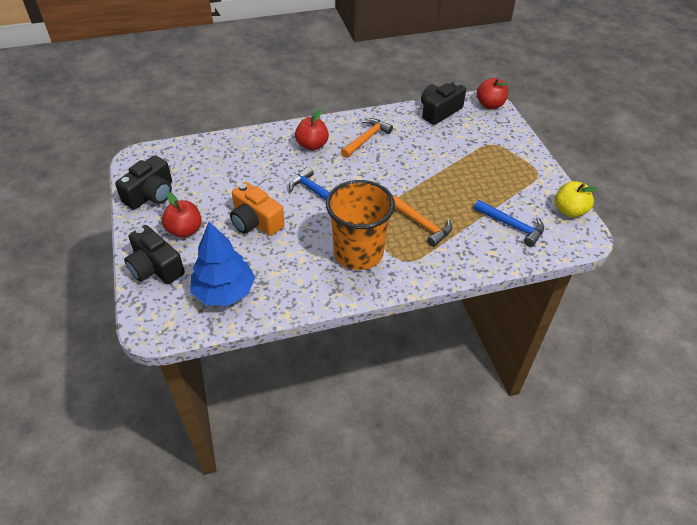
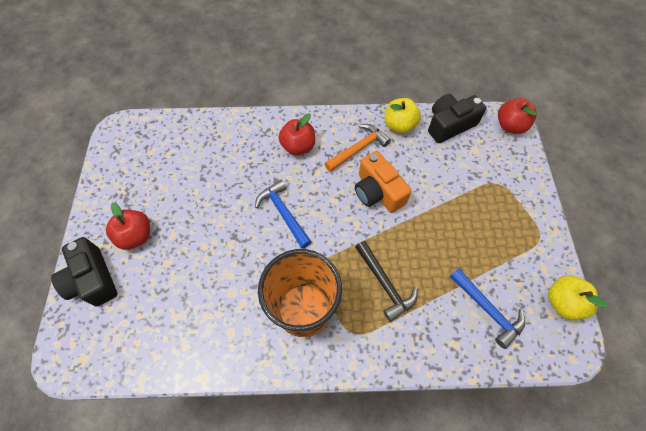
camera: 15 degrees right, 15 degrees up
(151, 194) = (118, 180): black camera -> none
(224, 292) = (150, 329): blue tree -> none
(255, 221) = (209, 240): orange camera -> orange camera (378, 192)
(396, 118) = (399, 125): none -> yellow apple
(422, 224) = (384, 284): orange hammer -> black hammer

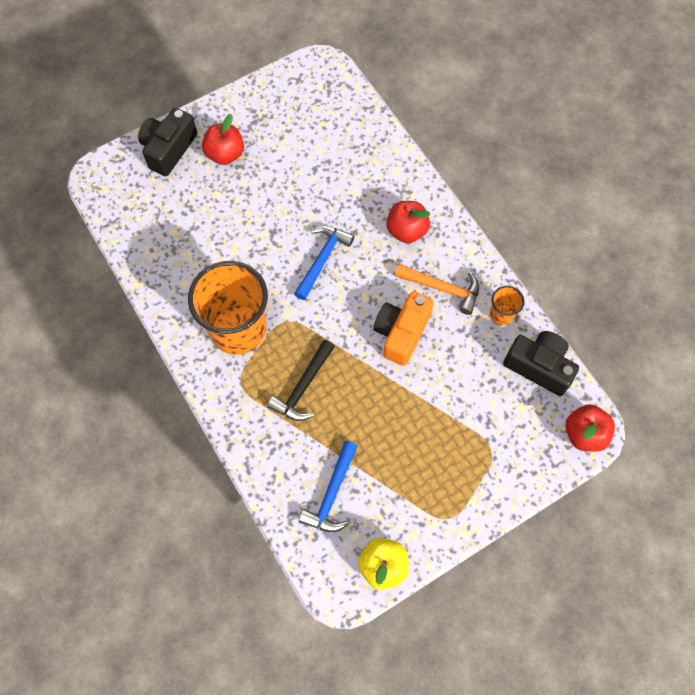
camera: 60 degrees right, 5 degrees up
(399, 125) = (501, 314): yellow apple -> orange cup

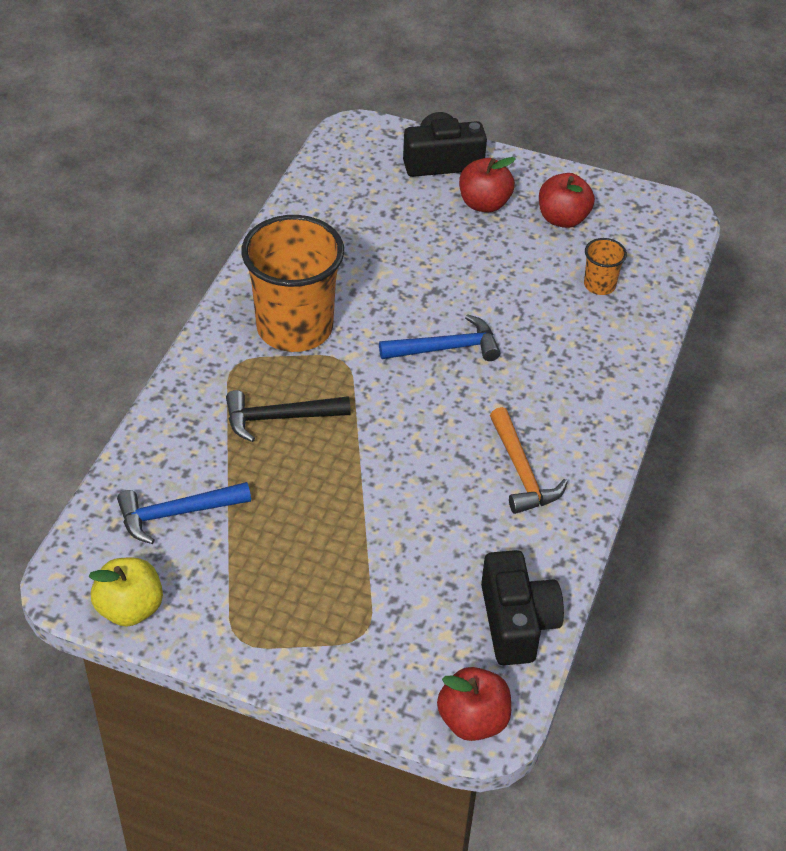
camera: 50 degrees right, 20 degrees down
(401, 333) = (428, 465): orange camera -> none
(406, 230) = (559, 398): red apple -> red apple (563, 219)
(501, 314) = (547, 546): orange cup -> orange cup (599, 285)

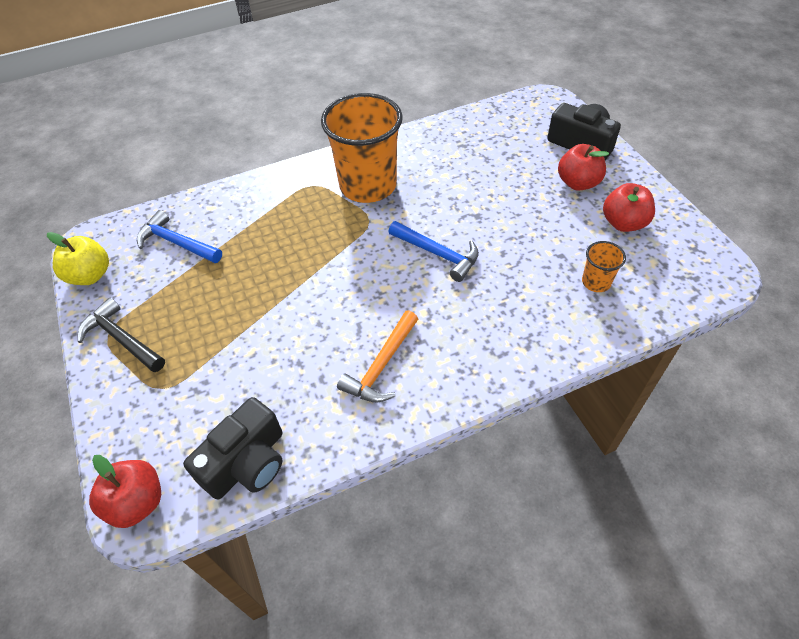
camera: 50 degrees right, 5 degrees up
(279, 418) = (293, 229): black hammer -> black hammer (122, 339)

